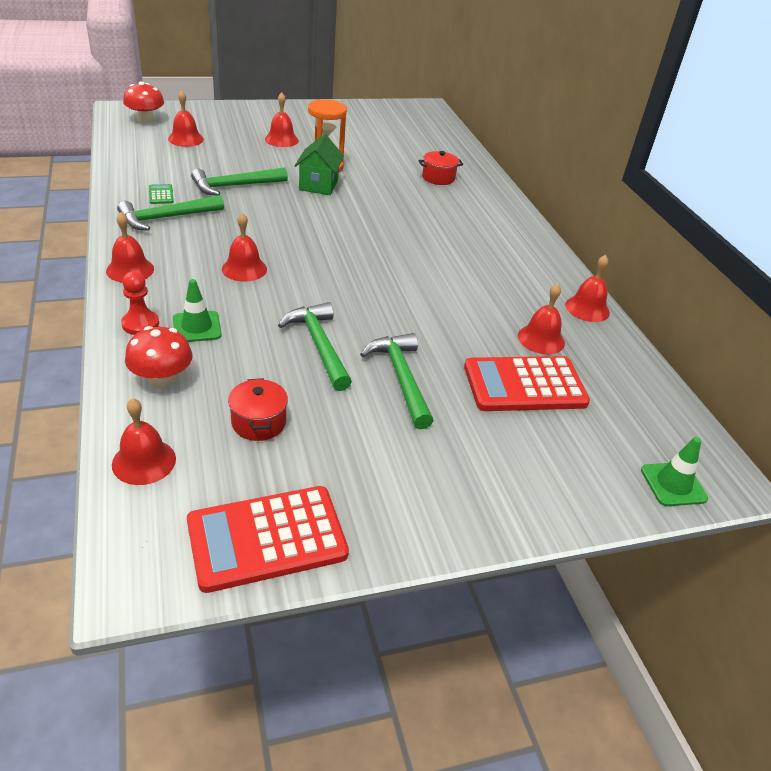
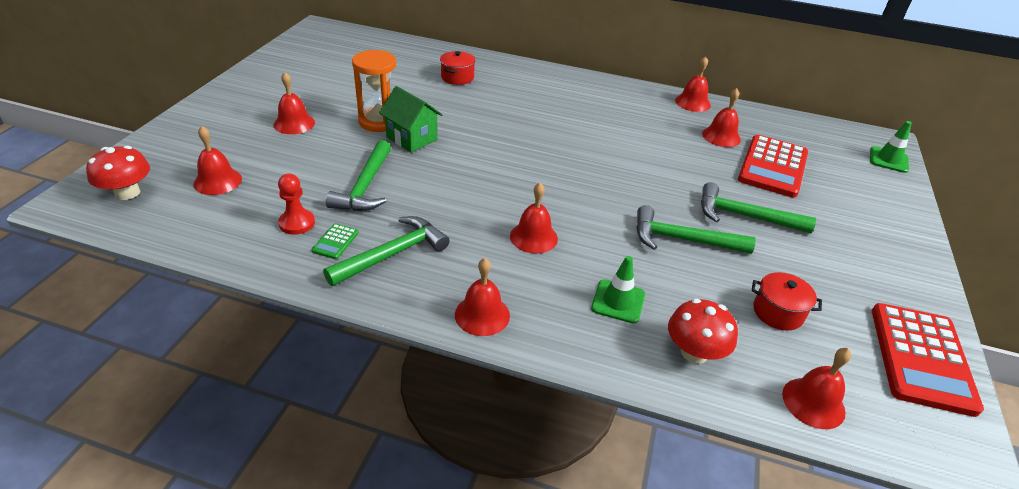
camera: 55 degrees left, 0 degrees up
(140, 324) = (592, 338): red pawn -> red pawn (297, 223)
(161, 195) = (335, 242): green calculator -> green calculator turned 90 degrees counterclockwise
(167, 218) = (392, 254): green hammer -> green hammer turned 135 degrees counterclockwise

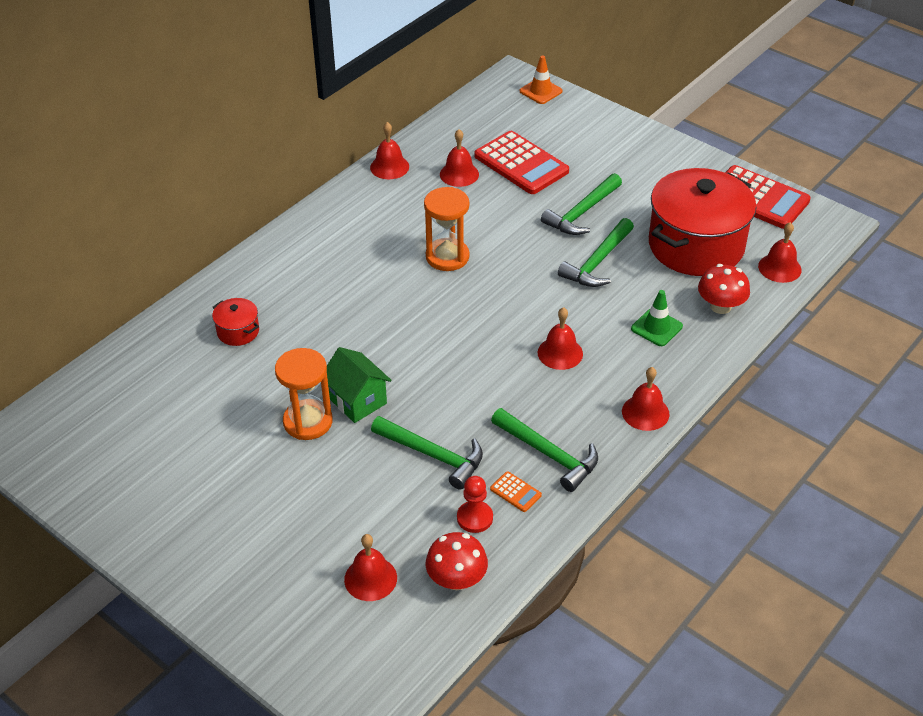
camera: 65 degrees left, 5 degrees up
(127, 193) = (360, 662): red mushroom -> red mushroom (456, 579)
(294, 123) = (275, 499): red bell -> none
(335, 242) = (515, 492): green calculator -> orange calculator
(392, 254) = (548, 454): green hammer -> green hammer turned 150 degrees clockwise
(412, 138) = (357, 401): green house -> green house turned 75 degrees clockwise
(611, 149) = (447, 257): none -> orange hourglass
(778, 312) = (696, 246): red pot -> red pot, size x2.42
(888, 160) = (541, 91): green traffic cone -> orange traffic cone

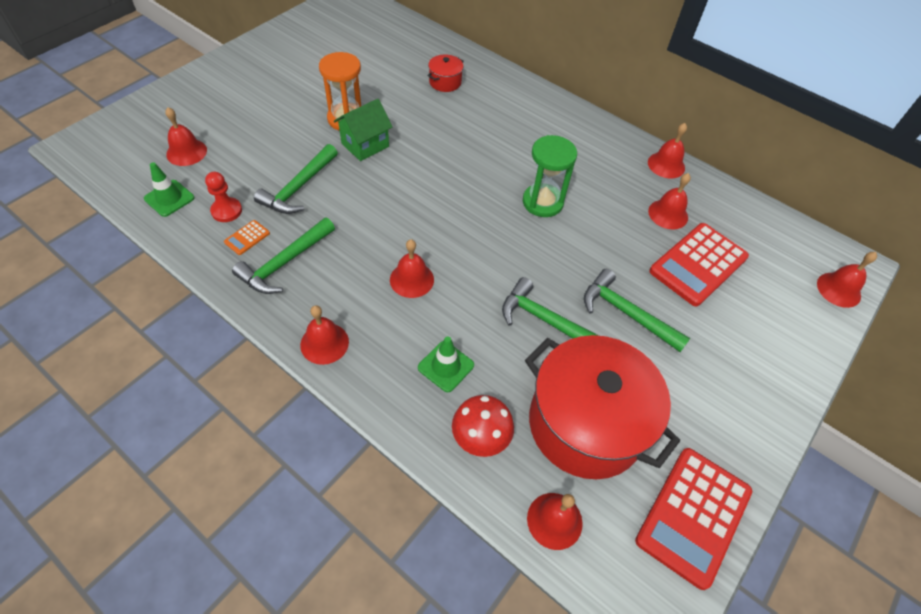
camera: 85 degrees right, 10 degrees up
(447, 257) = (542, 202): orange hourglass -> green hourglass
(456, 579) = (169, 198): red mushroom -> green traffic cone
(541, 91) = (838, 289): orange traffic cone -> red bell

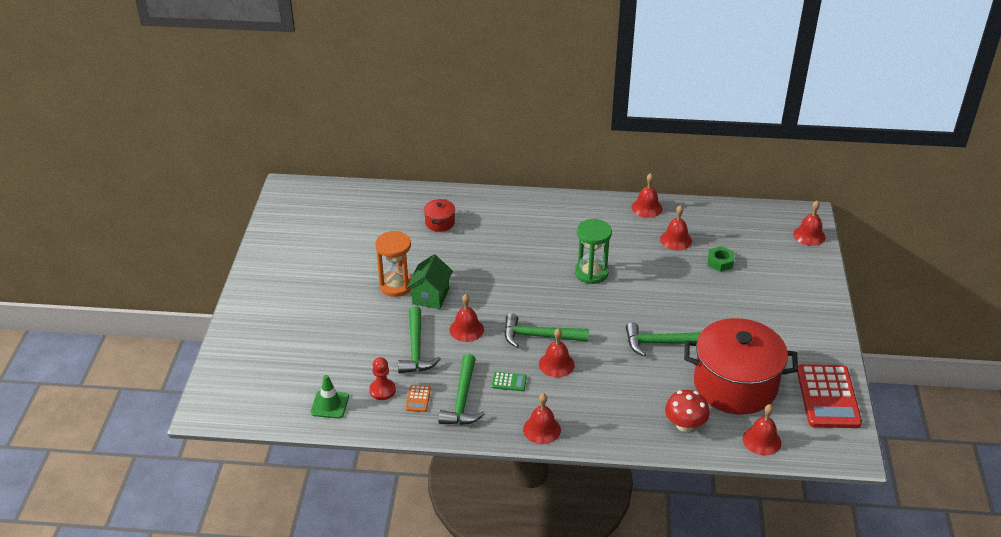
camera: 30 degrees left, 15 degrees down
(186, 152) = (302, 368): red bell -> red bell (466, 329)
(346, 271) = (509, 382): none -> green calculator
(446, 366) = (628, 400): green traffic cone -> none
(626, 313) = (704, 313): green hammer -> green hammer (539, 336)
(698, 264) = (720, 262): red calculator -> green nut

